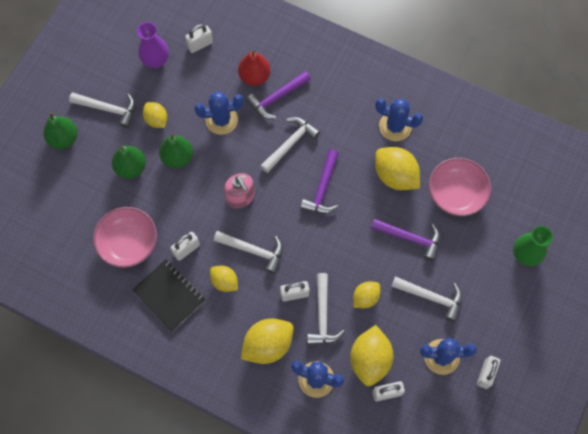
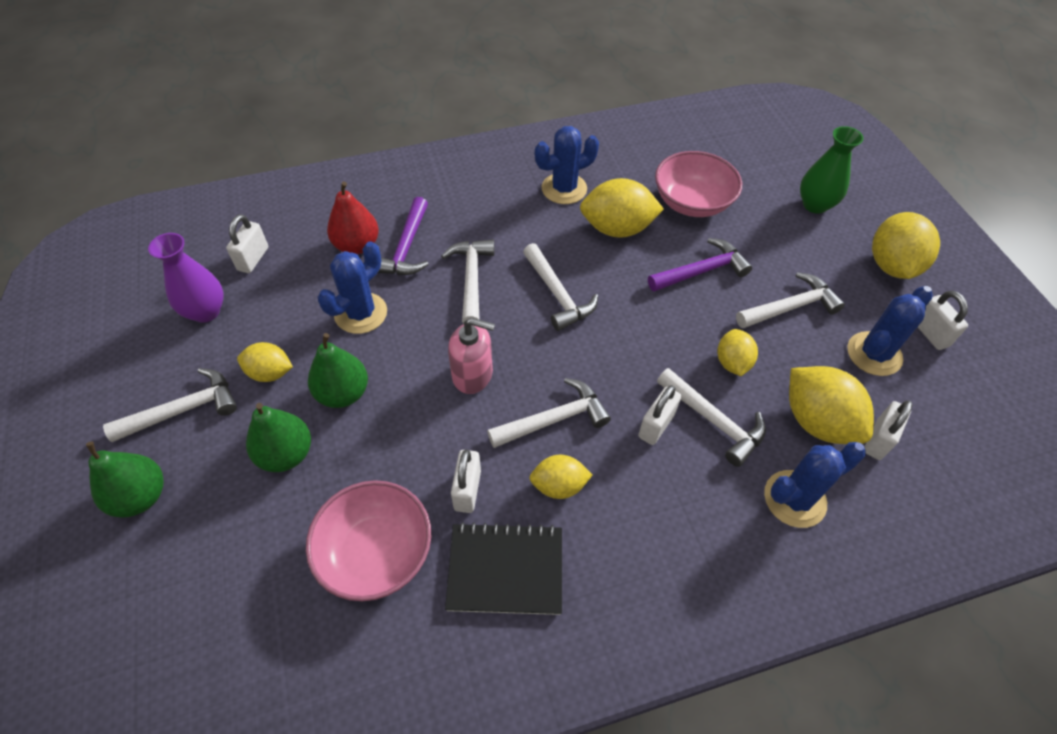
camera: 45 degrees left, 15 degrees down
(268, 345) = (695, 512): yellow lemon -> yellow lemon (891, 265)
(322, 188) = (557, 294): purple hammer -> white hammer

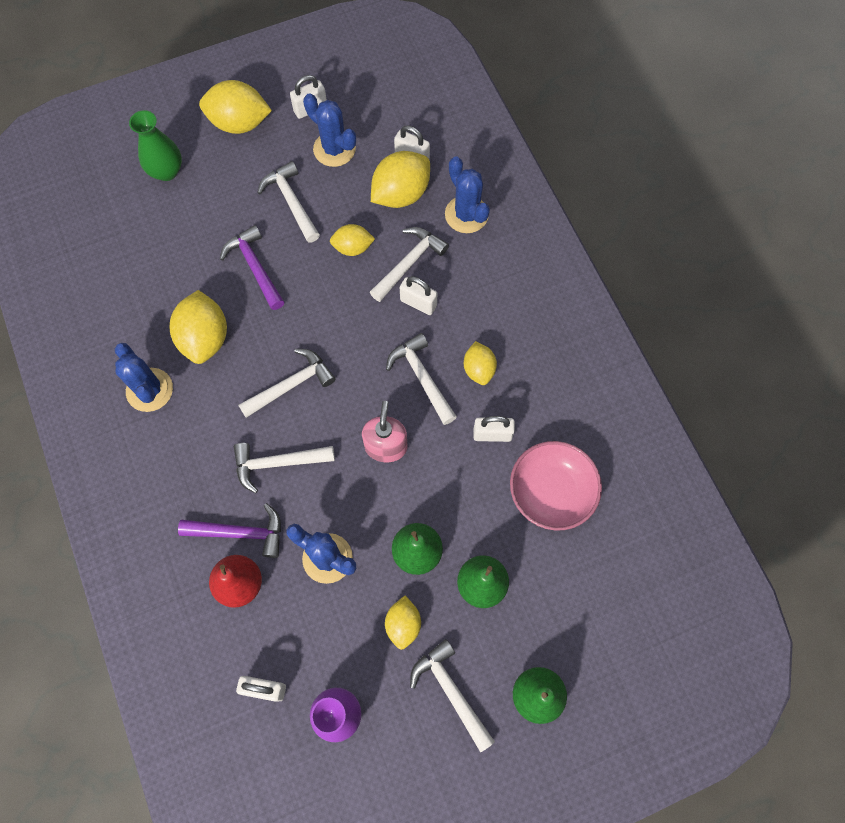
camera: 95 degrees left, 15 degrees up
(505, 570) = (549, 399): black notebook -> none
(692, 202) = (166, 273): pink bowl -> none

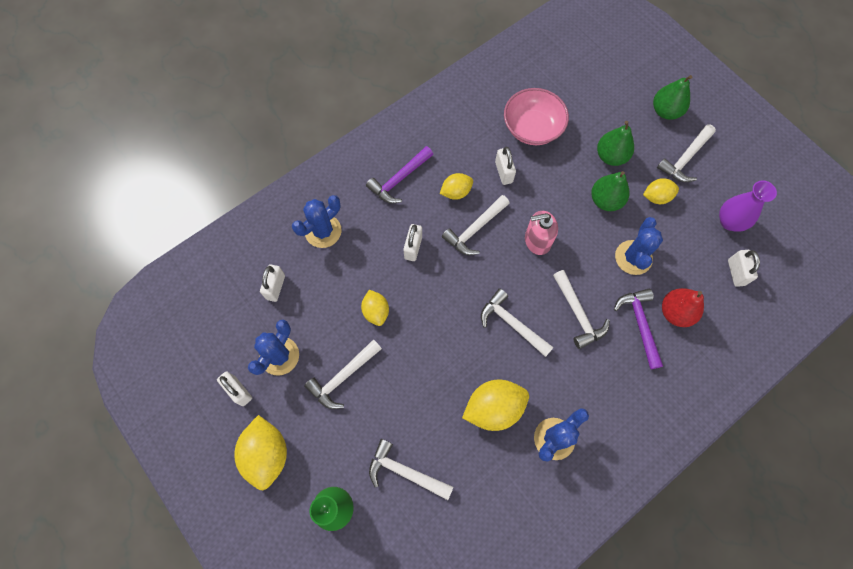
camera: 105 degrees left, 0 degrees up
(255, 267) = (416, 387): purple hammer -> purple hammer (399, 179)
(401, 194) = (314, 287): yellow lemon -> none
(409, 263) = (379, 263): white hammer -> white hammer (405, 472)

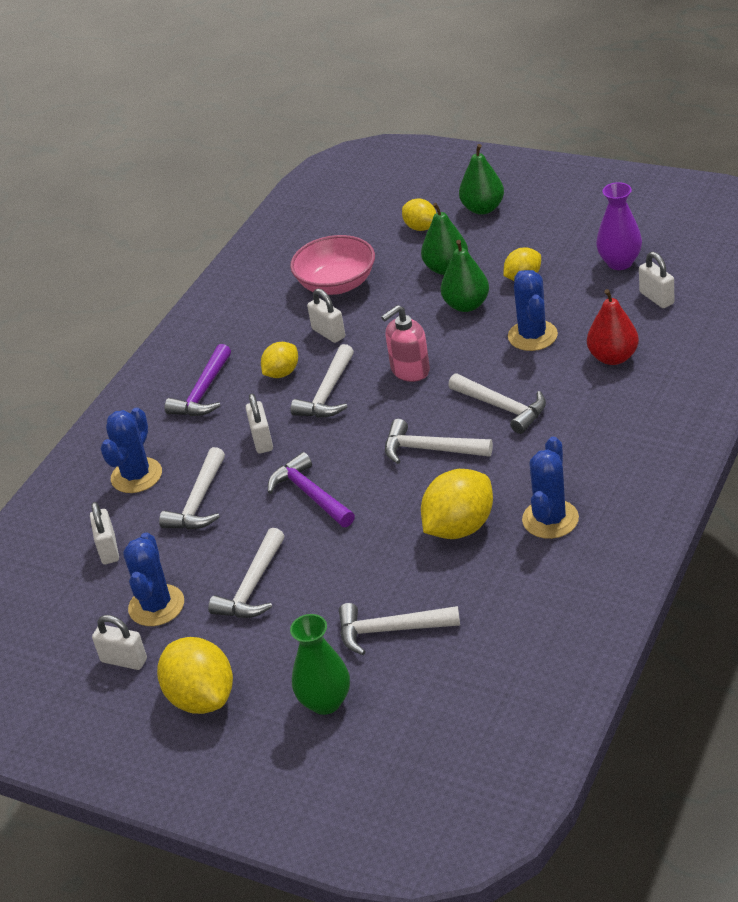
camera: 20 degrees left, 30 degrees down
(376, 311) = (254, 513): yellow lemon -> yellow lemon (421, 227)
(640, 324) = (580, 384): purple hammer -> purple hammer (310, 495)
(685, 159) = (533, 235): white hammer -> white hammer (199, 501)

